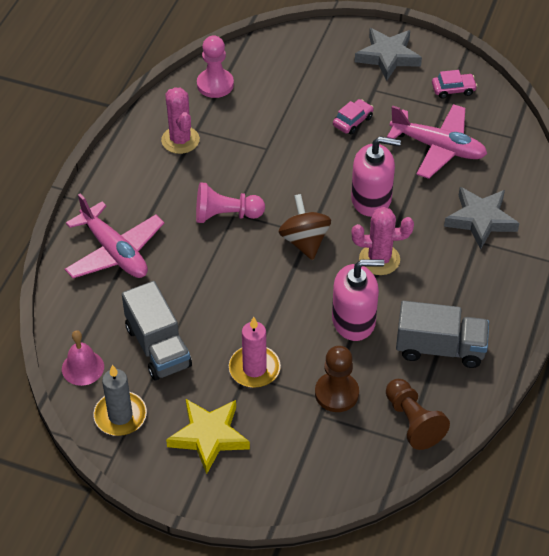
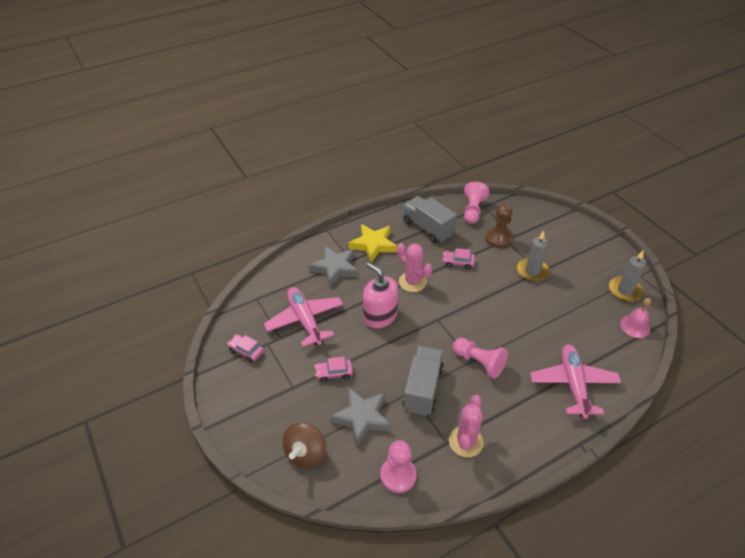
camera: 140 degrees left, 5 degrees down
(158, 347) = (581, 311): grey truck -> grey truck (422, 388)
(209, 436) = (580, 257): yellow star -> yellow star (373, 245)
(254, 368) = (532, 271): pink candle -> grey candle
(304, 241) = (444, 316): brown spinning top -> brown spinning top (306, 454)
(353, 320) = (458, 262): pink soap dispenser -> pink car
(388, 57) = (252, 406): grey star -> grey star (362, 417)
(413, 422) = (473, 210): brown pawn -> pink pawn

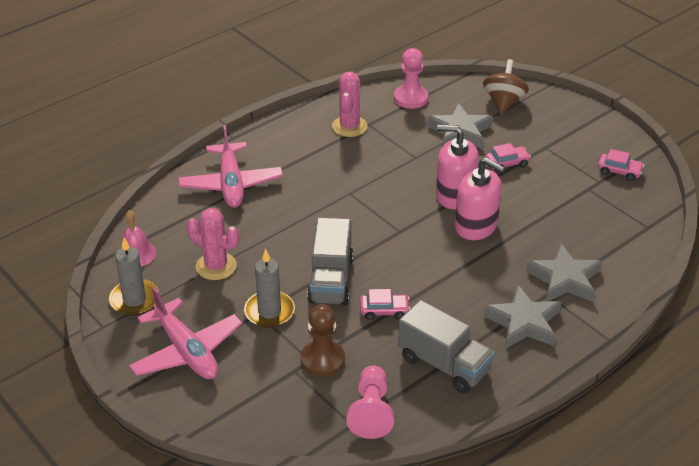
camera: 170 degrees right, 5 degrees down
(305, 320) = (569, 210): pink plane -> pink plane (186, 351)
(373, 245) = (523, 322): yellow star -> grey star
(387, 346) = (455, 195): none -> pink soap dispenser
(412, 282) = (445, 274): pink cactus -> pink cactus (216, 266)
(422, 388) = (402, 161): grey truck -> grey truck (330, 280)
(479, 363) = (341, 191): pink pawn -> none

